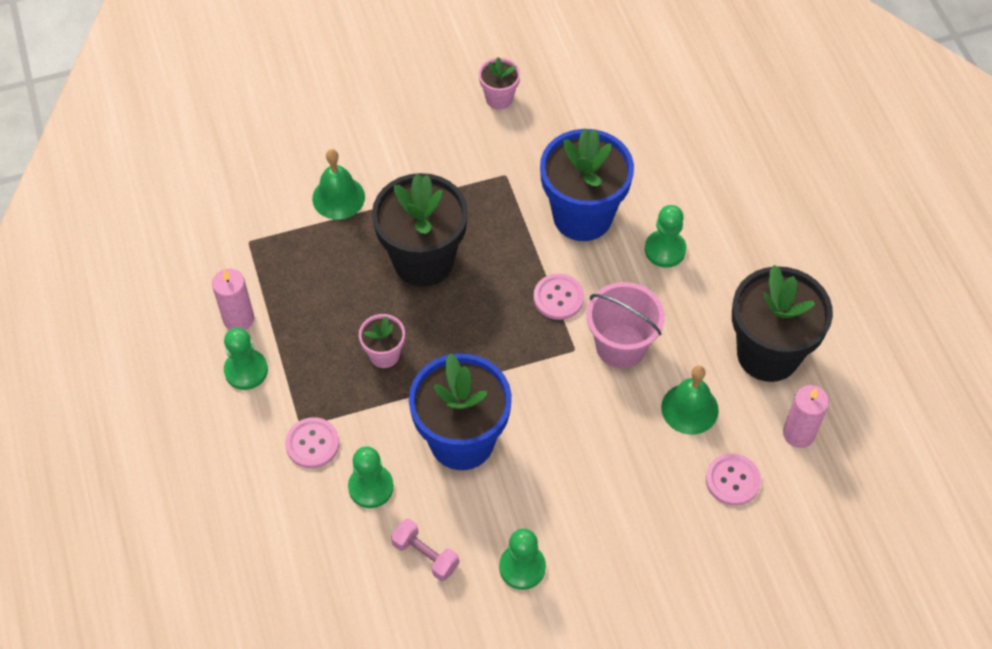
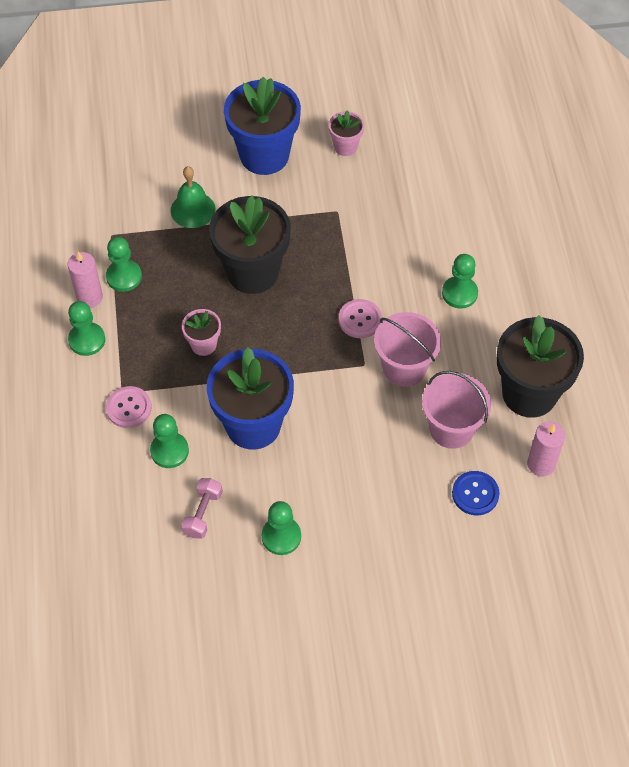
camera: 10 degrees right, 0 degrees up
(274, 288) = (124, 277): none -> green pawn
(425, 555) = (203, 513): pink dumbbell -> pink dumbbell turned 60 degrees clockwise
(582, 216) = (395, 255): blue flower pot -> blue flower pot (264, 155)
(689, 408) = (451, 428): green bell -> pink bucket
(732, 480) = (475, 494): pink button -> blue button

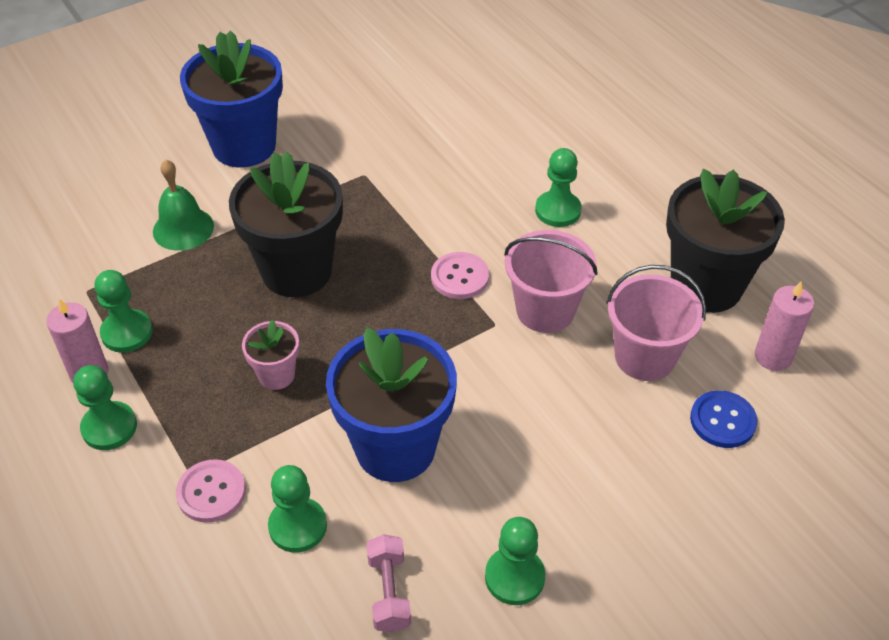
camera: 25 degrees left, 10 degrees down
(345, 147) = (336, 109): pink flower pot -> none

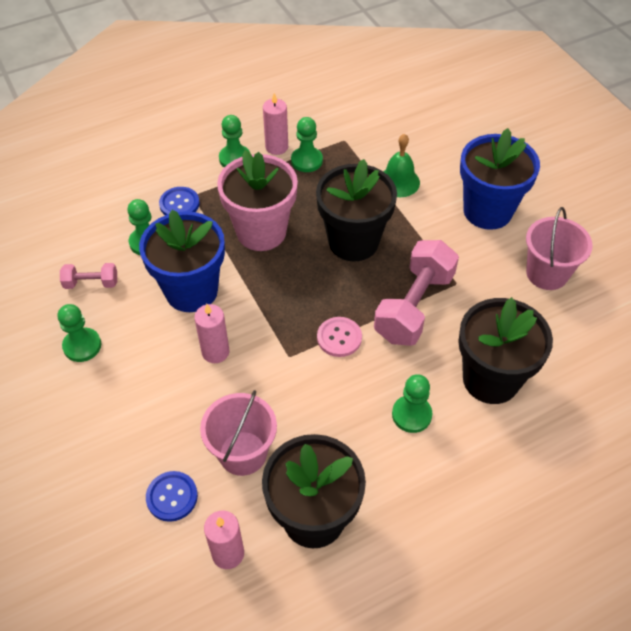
camera: 95 degrees right, 5 degrees up
(211, 492) = (179, 204): pink button -> blue button
(276, 375) = (261, 232): pink flower pot -> pink flower pot, size x2.09
(403, 210) = (414, 306): none -> pink dumbbell
(499, 149) = (490, 379): none -> black flower pot
(500, 404) = (215, 352): none -> pink candle
(545, 310) = (299, 390): pink bucket -> pink bucket (547, 273)

